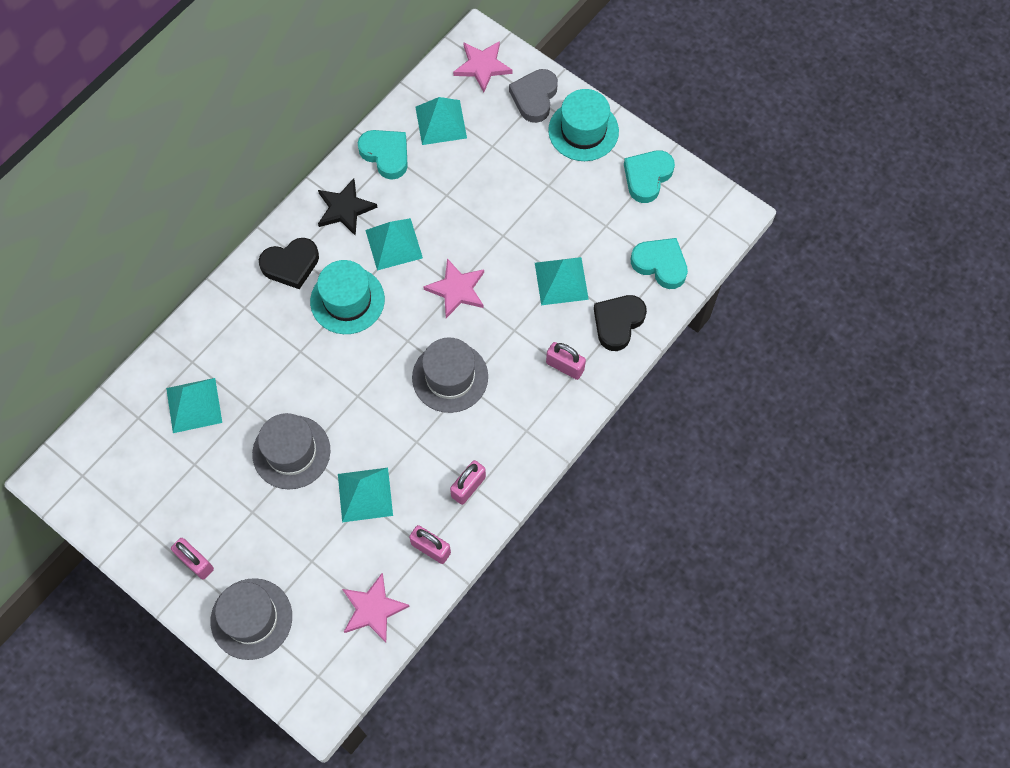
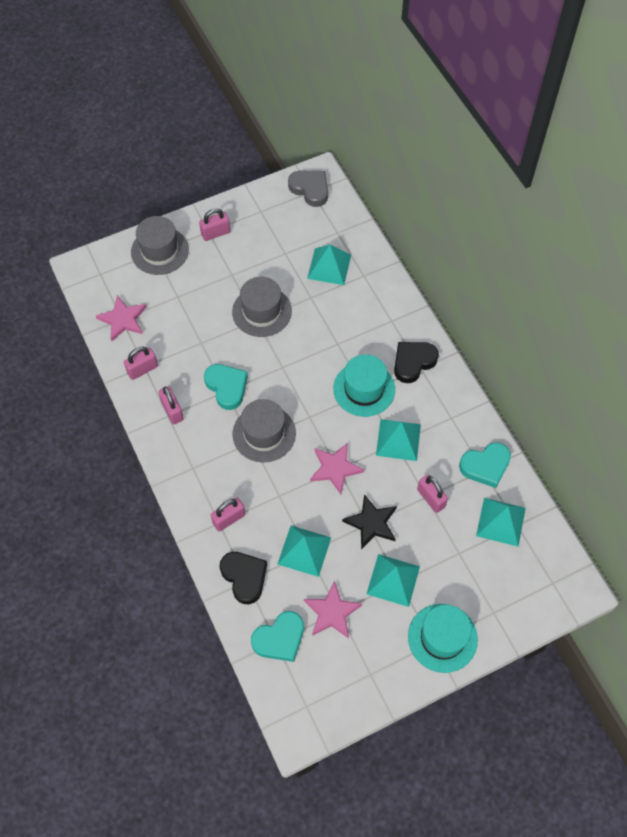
camera: 115 degrees right, 5 degrees down
(291, 265) = (413, 362): black heart -> black heart turned 45 degrees clockwise
(345, 208) = (447, 417): black star -> black star (371, 523)
(365, 494) = (205, 344): turquoise pyramid -> turquoise pyramid (393, 580)
(446, 190) = (431, 498): none -> pink padlock
(482, 66) = (547, 581): pink star -> pink star (332, 612)
(534, 97) = (495, 611): grey heart -> grey heart (310, 189)
(647, 177) = (370, 671): turquoise heart -> turquoise heart (227, 387)

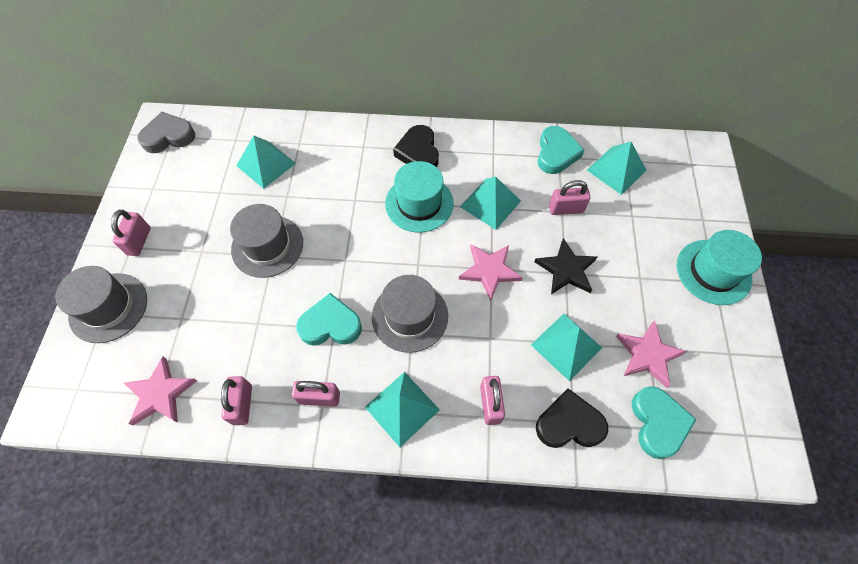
camera: 60 degrees left, 0 degrees up
(393, 580) = (636, 282): turquoise pyramid -> turquoise pyramid (402, 408)

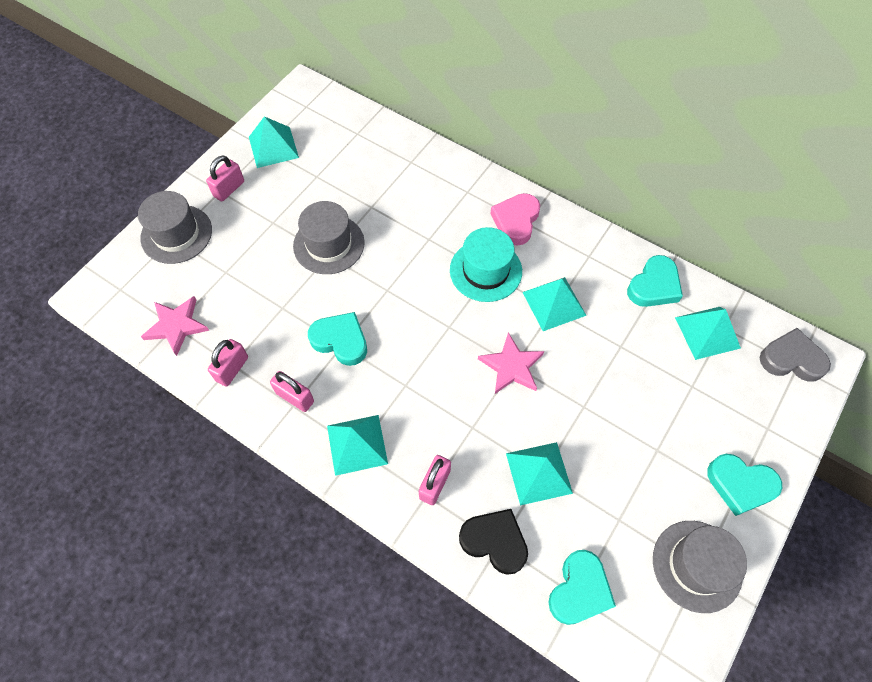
camera: 30 degrees right, 0 degrees up
(168, 136) = (303, 105): grey heart -> grey heart (791, 359)
(266, 164) = (370, 168): turquoise pyramid -> turquoise pyramid (273, 147)
(410, 316) = (412, 369): grey hat -> grey hat (697, 565)
(418, 152) = (516, 221): black heart -> pink heart
(566, 209) = (626, 345): pink padlock -> none
(566, 269) = (587, 403): black star -> none
(648, 355) = (613, 525): pink star -> none
(713, 272) = (740, 485): turquoise hat -> turquoise heart

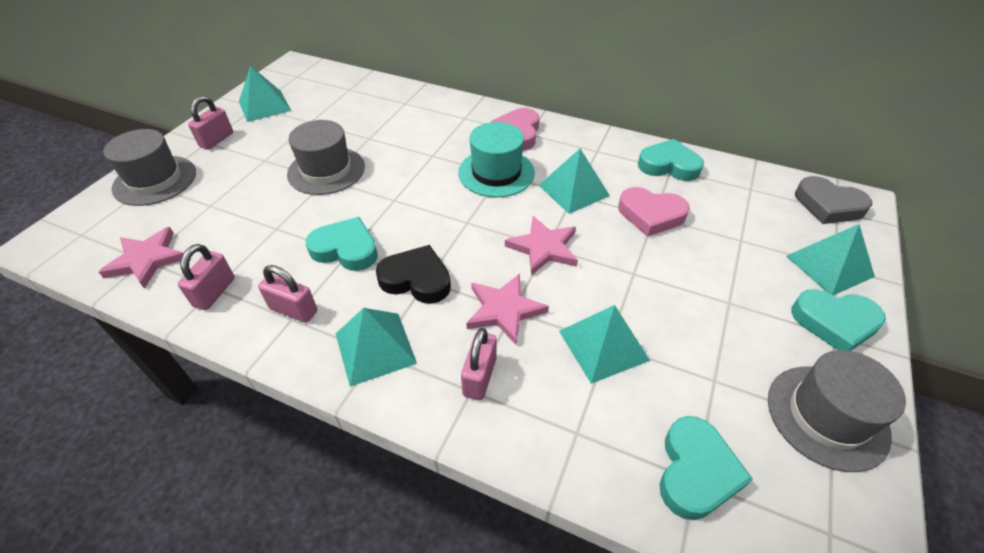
camera: 10 degrees left, 15 degrees down
(465, 425) = (504, 310): none -> pink star
(494, 541) = (570, 430): black heart -> black heart (416, 279)
(618, 344) = (651, 215): none -> pink heart
(654, 286) = (669, 165): turquoise heart -> turquoise heart turned 105 degrees counterclockwise
(707, 332) = (736, 194): turquoise pyramid -> turquoise pyramid (829, 266)
(791, 359) = (828, 205): grey heart -> grey heart turned 150 degrees counterclockwise

